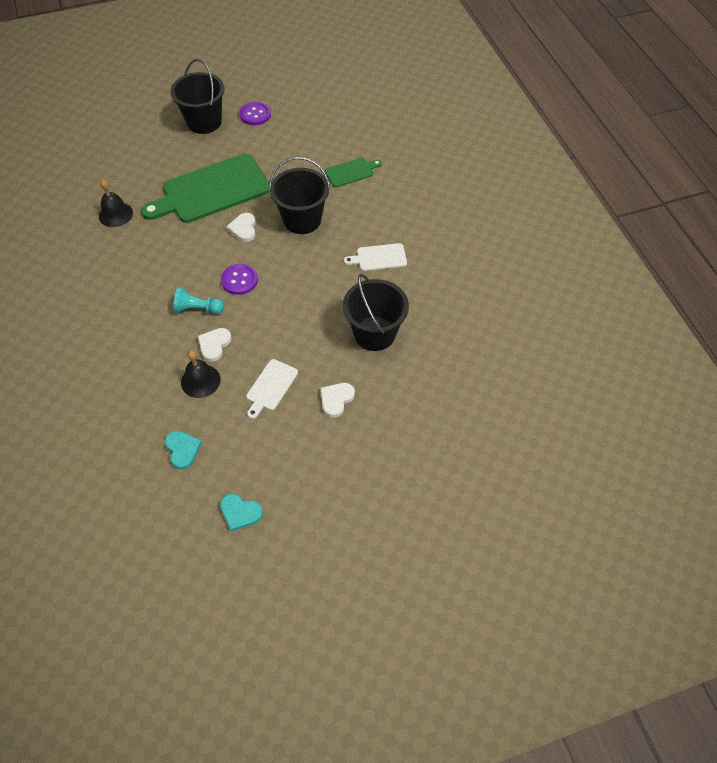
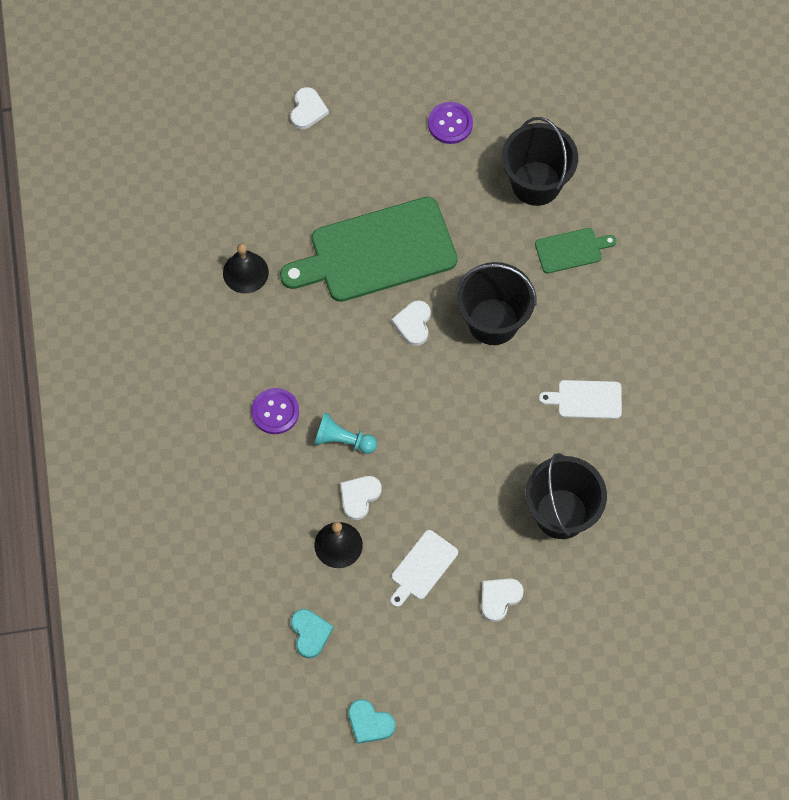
camera: 10 degrees right, 10 degrees up
(155, 119) = (307, 110): none -> white heart
(204, 122) = (376, 126): black bucket -> black bucket (536, 183)
(239, 280) = (400, 405): purple button -> purple button (275, 412)

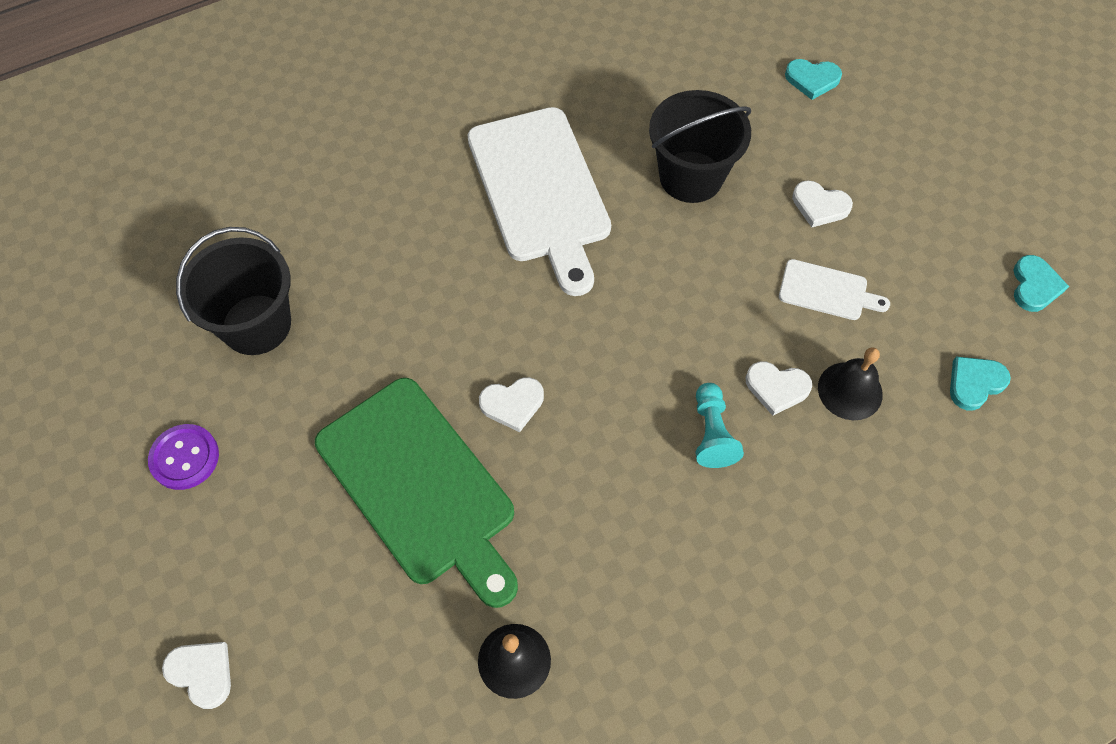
camera: 110 degrees left, 5 degrees down
(275, 412) = (711, 533): purple button -> none
(307, 110) = (202, 673): white heart -> white heart turned 45 degrees clockwise
(493, 321) = (475, 314): black bucket -> none
(571, 250) = (344, 259): green cutting board -> none
(586, 399) = (540, 191): white cutting board -> white cutting board, size x2.18
(628, 653) = (812, 79): none -> turquoise heart

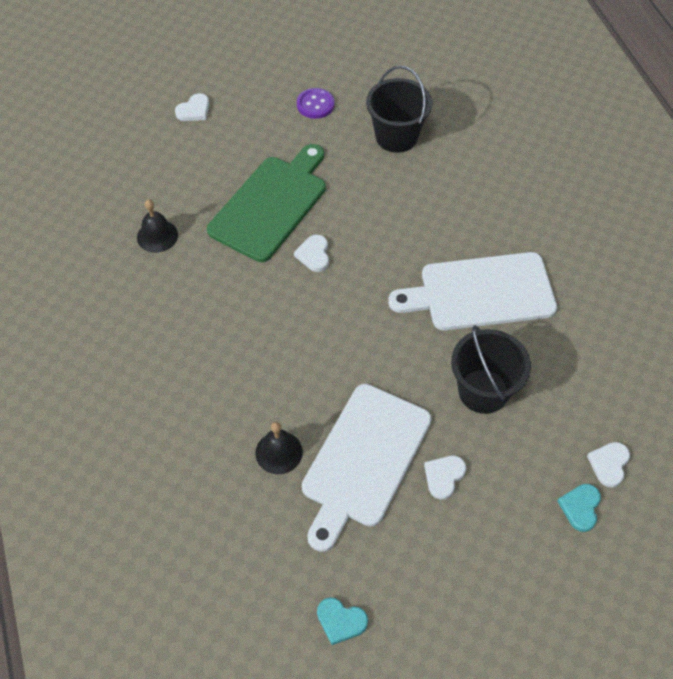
camera: 100 degrees right, 5 degrees down
(420, 486) = (271, 204): green cutting board -> green cutting board turned 150 degrees clockwise
(712, 433) = (267, 359): turquoise pawn -> none
(777, 388) = (291, 406): white heart -> white heart (609, 464)
(827, 291) = (364, 460): white cutting board -> white cutting board, size x2.18
(974, 383) = (265, 541): turquoise heart -> none

